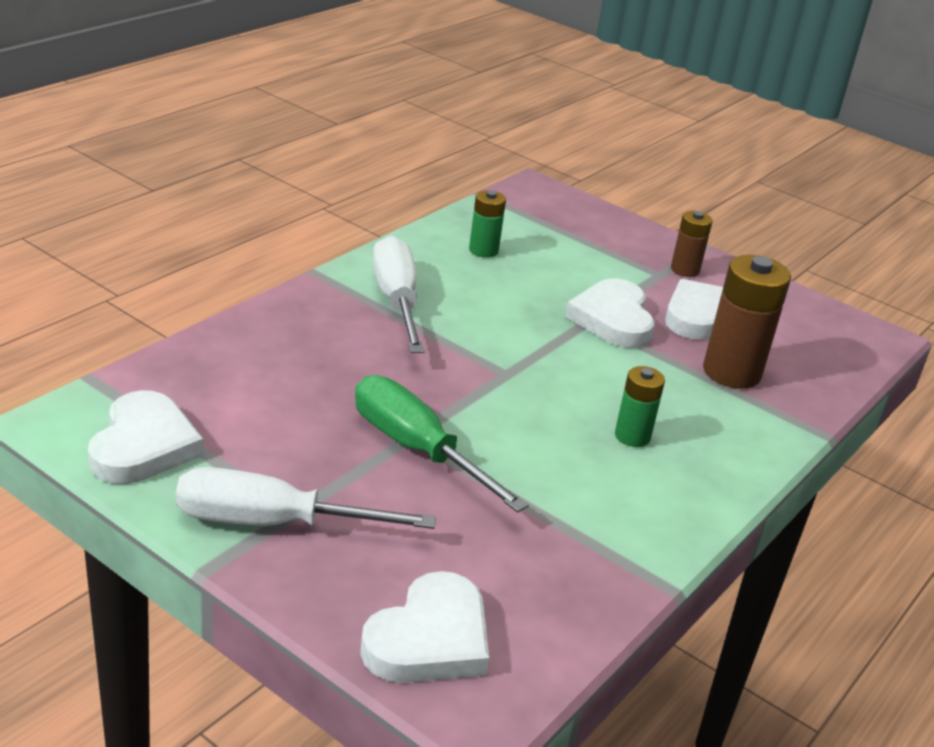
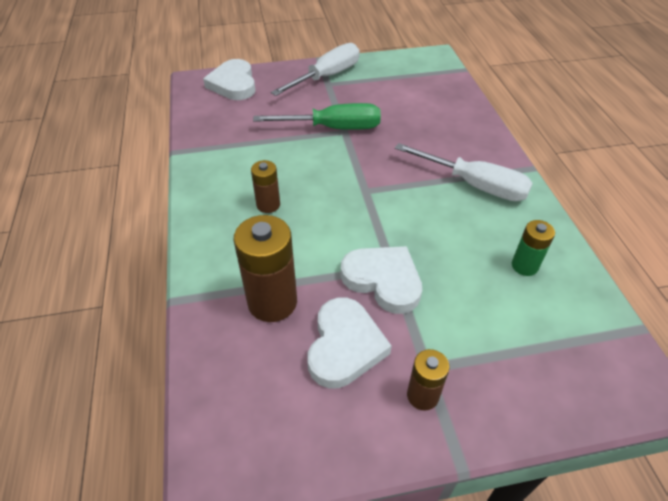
camera: 135 degrees right, 15 degrees up
(143, 446) = (402, 66): white heart -> none
(632, 436) = (268, 205): green battery -> brown battery

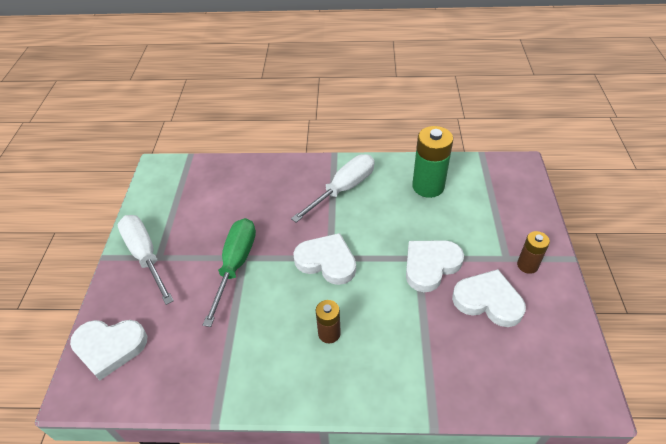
camera: 75 degrees left, 0 degrees up
(272, 302) = (444, 343): brown battery -> none
(359, 188) = (327, 261): none -> white heart
(524, 266) = (428, 186): green battery -> green battery, size x1.77

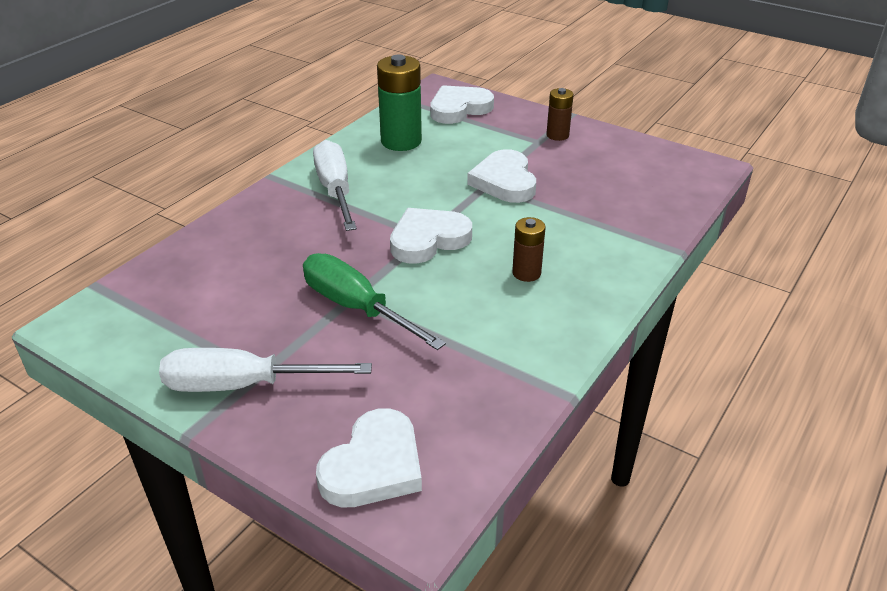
camera: 60 degrees left, 10 degrees down
(488, 301) = (576, 170): white heart -> white heart (459, 109)

